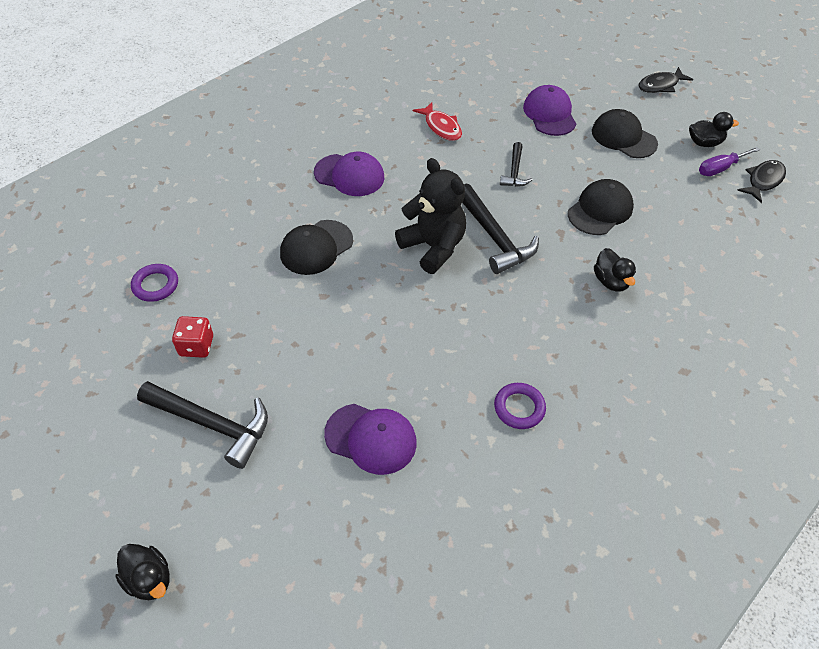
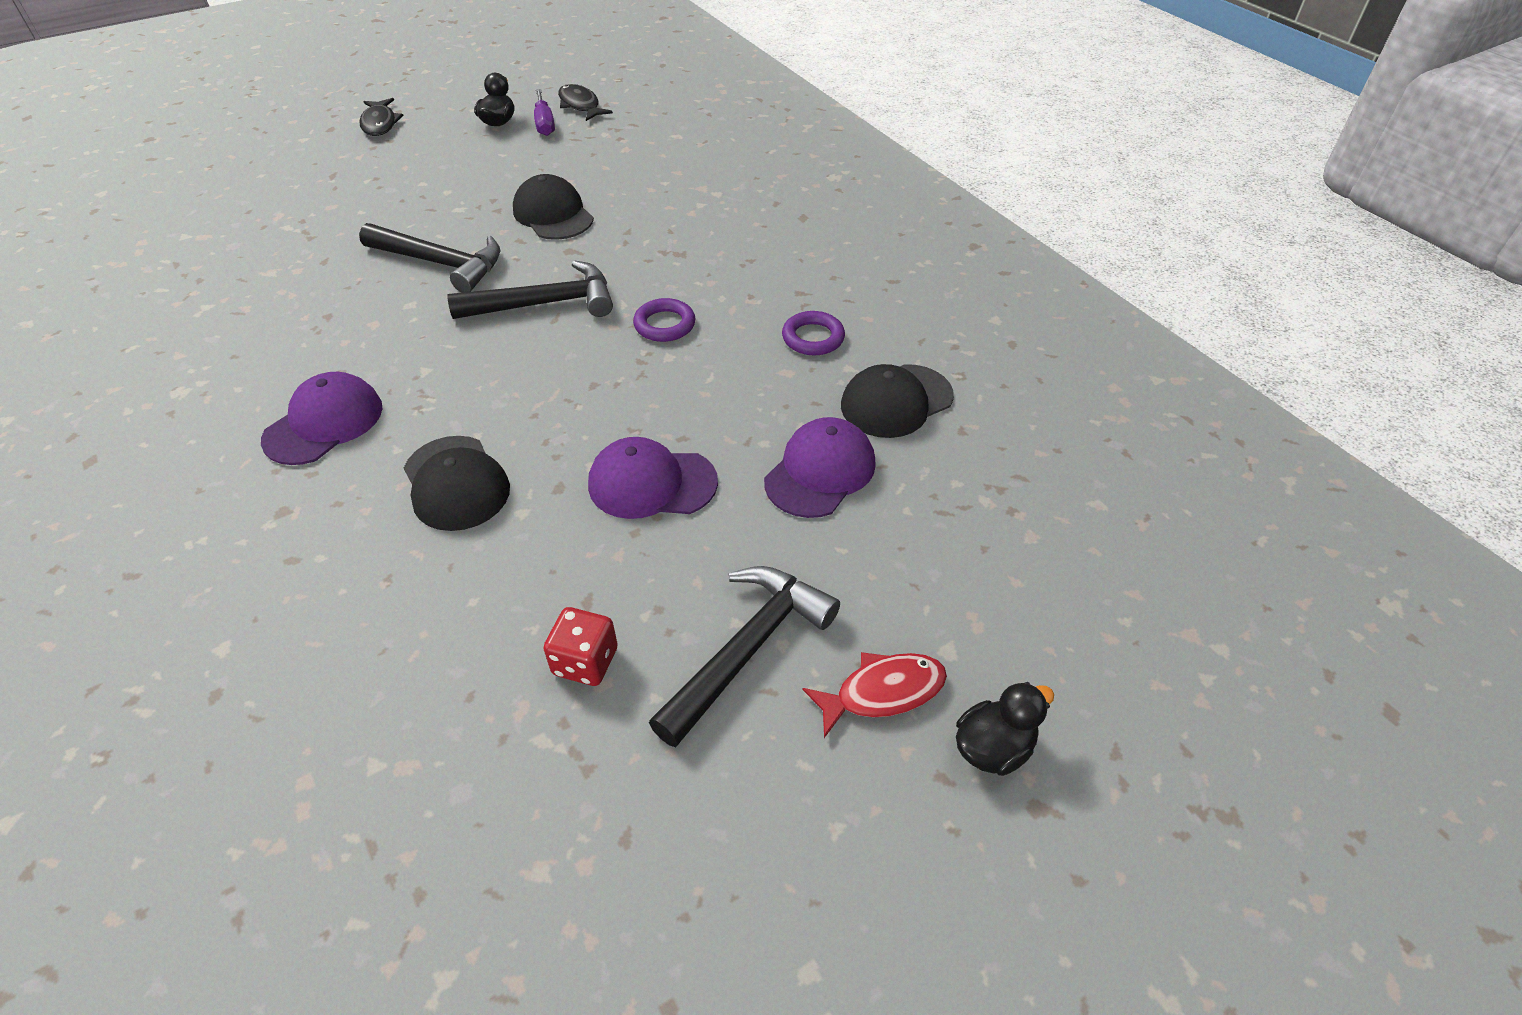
camera: 75 degrees left, 5 degrees down
(155, 285) = (414, 720): purple ring -> purple ring (664, 325)
(433, 247) = (529, 361): black teddy bear -> none
(441, 127) = (297, 310): red fish -> red fish (882, 692)
(514, 171) = (440, 263): black hammer -> black hammer, size x1.74
(549, 114) = (357, 212): purple cap -> purple cap (652, 483)
(610, 281) = (664, 233): black duck -> none
(623, 137) = (446, 170): black cap -> black cap (896, 401)

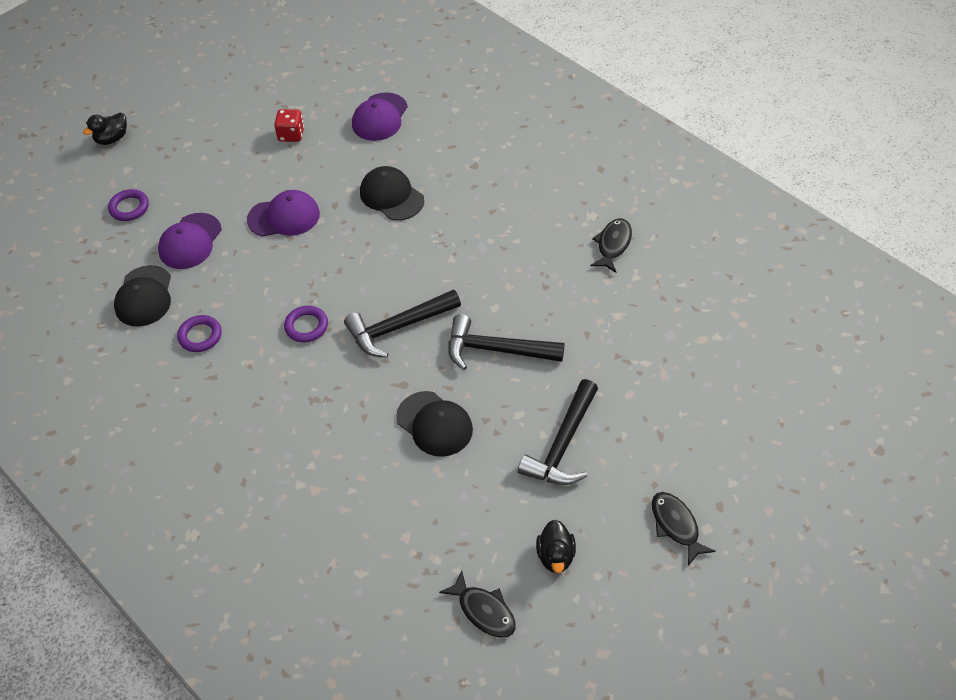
camera: 170 degrees right, 5 degrees up
(192, 347) = (613, 245): none -> black fish
(324, 423) = (488, 214): purple cap -> purple cap (380, 117)
(544, 124) = (506, 564): purple screwdriver -> none
(747, 649) = (219, 152): black hammer -> black hammer (563, 444)
(882, 692) = (157, 148): red fish -> none
(896, 401) = (144, 296): black cap -> black cap turned 135 degrees clockwise
(934, 558) = (129, 208): none -> purple ring

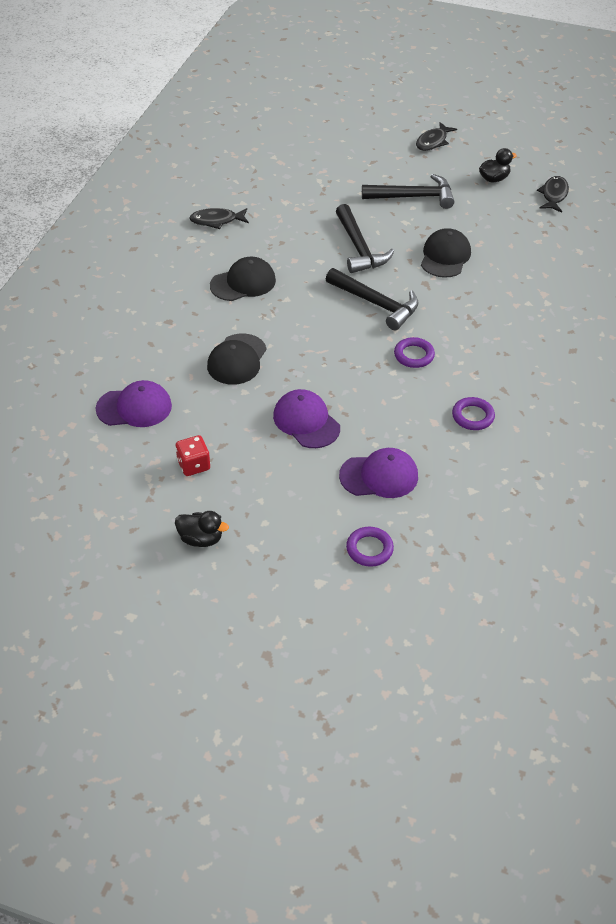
camera: 120 degrees left, 5 degrees down
(112, 139) = (282, 625): black duck -> black duck (201, 539)
(144, 296) = (463, 477): black cap -> black cap (243, 283)

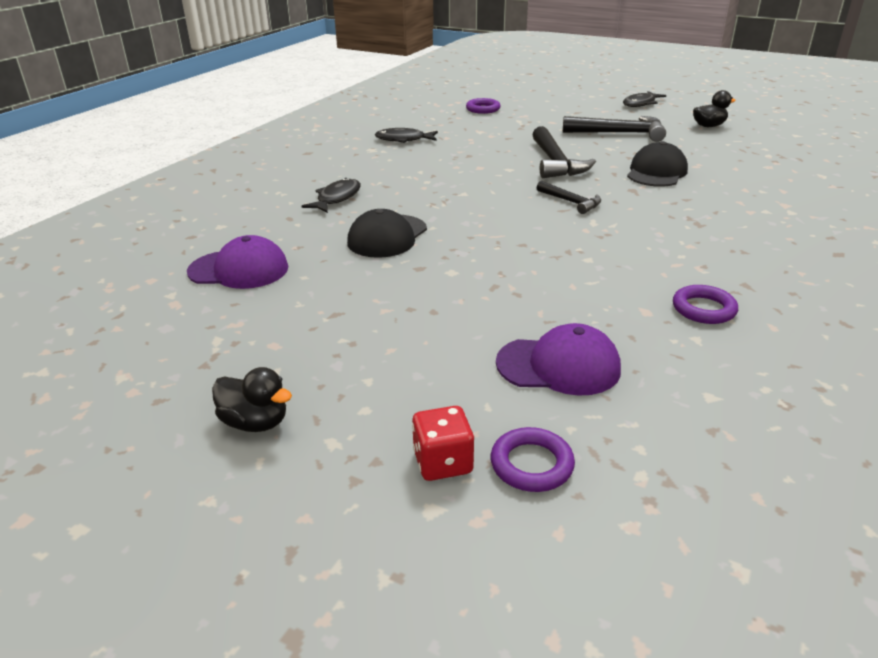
camera: 10 degrees right, 15 degrees down
(193, 465) = (287, 332): red dice -> red dice (443, 462)
(243, 283) = (417, 180): black cap -> none
(306, 421) = (461, 298): purple cap -> none
(376, 304) = (571, 202): black hammer -> black hammer, size x0.58
(414, 355) = (617, 246): purple ring -> purple ring (483, 109)
(554, 195) = (779, 138): black fish -> black fish (337, 198)

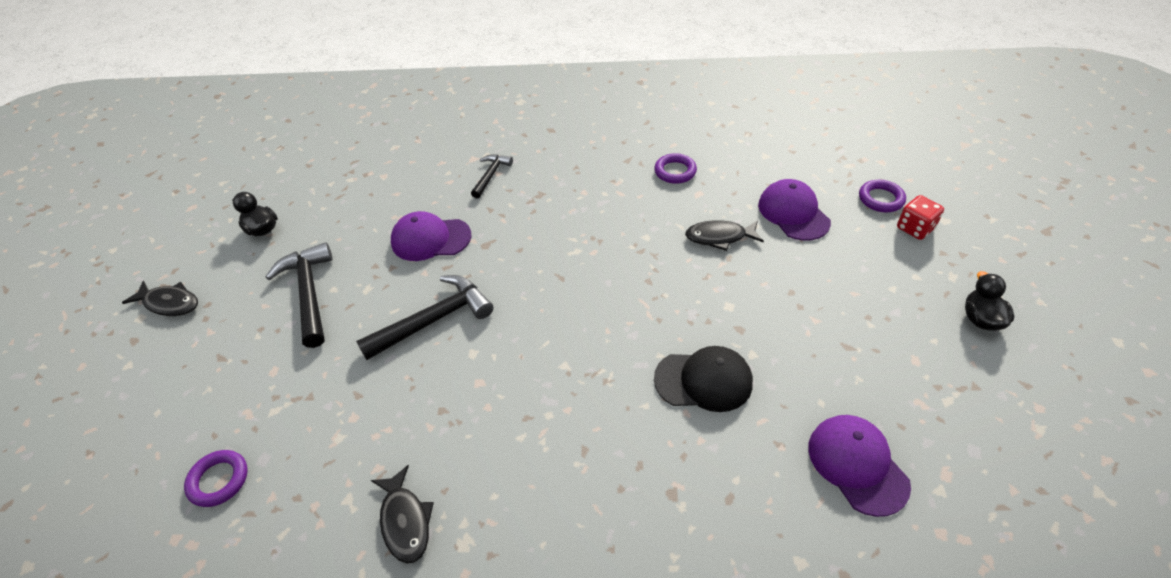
camera: 115 degrees left, 15 degrees up
(337, 198) = (649, 482): black fish -> black fish (719, 237)
(571, 202) = (539, 277): black hammer -> black hammer (491, 175)
(656, 172) = (430, 239): black cap -> purple cap

